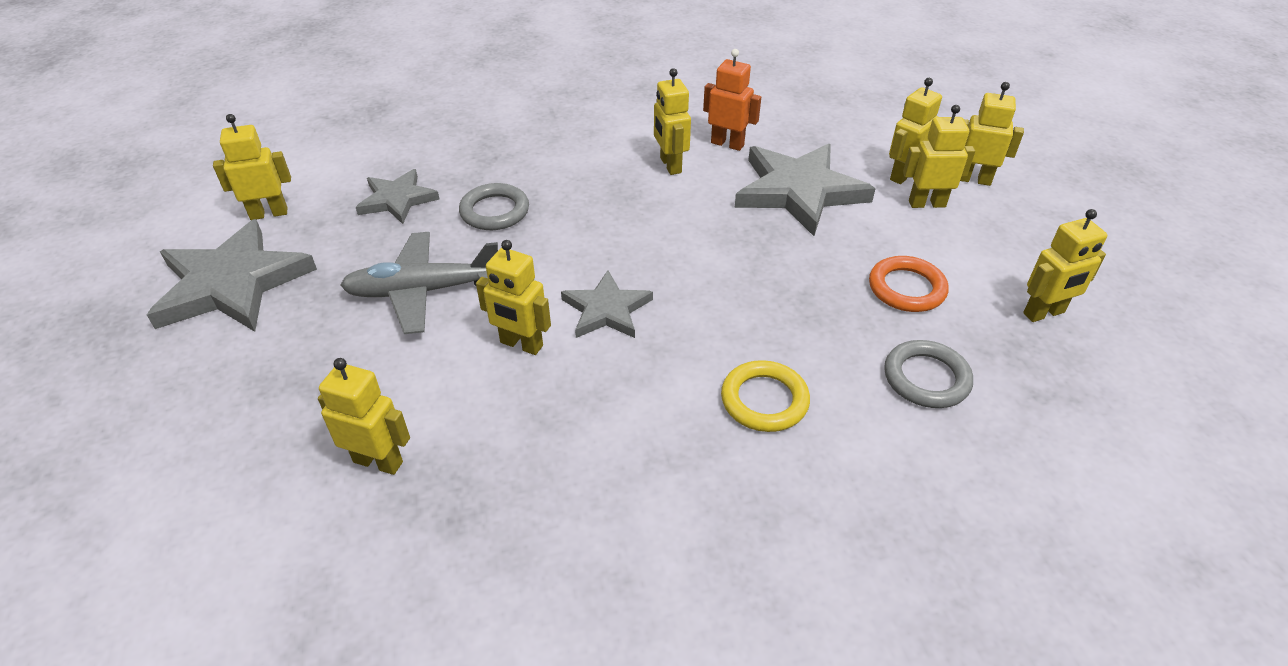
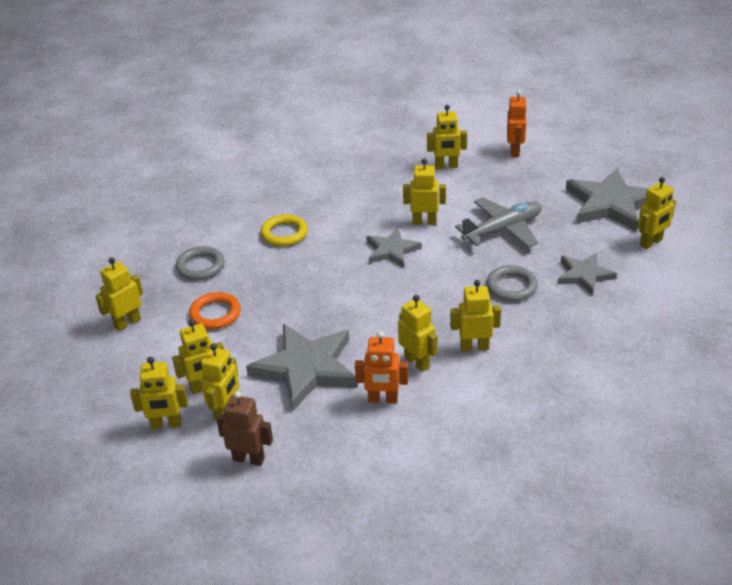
camera: 160 degrees right, 5 degrees down
(221, 453) = (515, 151): none -> orange robot
(597, 163) = (474, 347): none -> yellow robot
(883, 132) = (249, 459): none -> brown robot

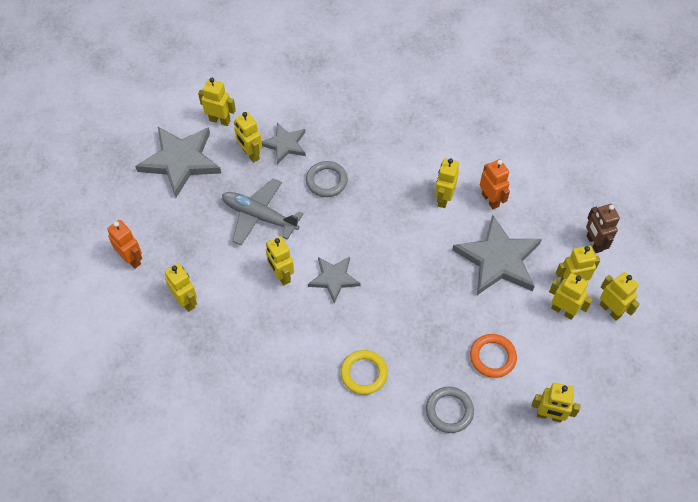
camera: 125 degrees left, 20 degrees up
(474, 347) = (405, 174): yellow robot -> yellow robot (250, 154)
(515, 151) = (131, 259): orange robot -> orange robot turned 75 degrees clockwise

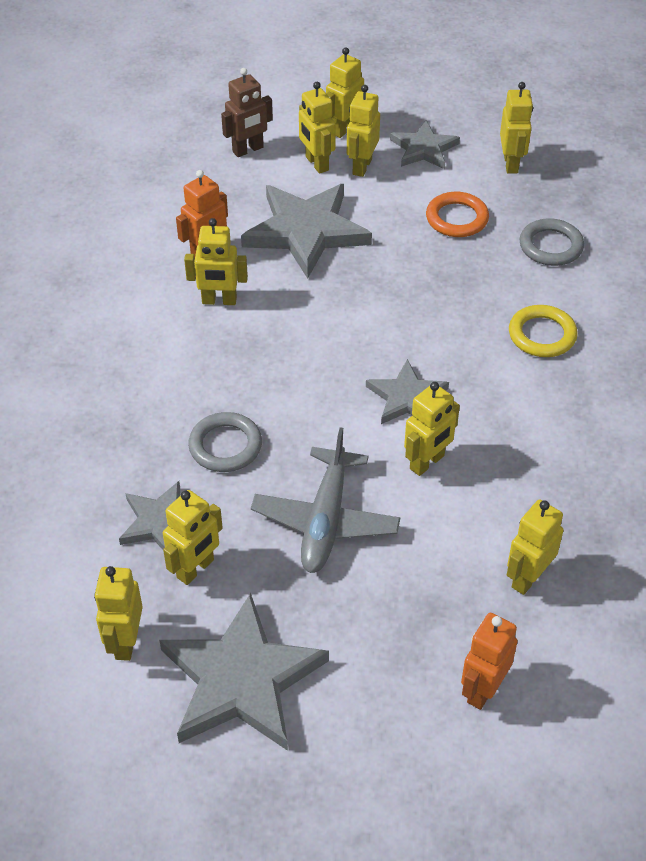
camera: 105 degrees left, 10 degrees down
(577, 358) = (424, 149): none -> grey star

